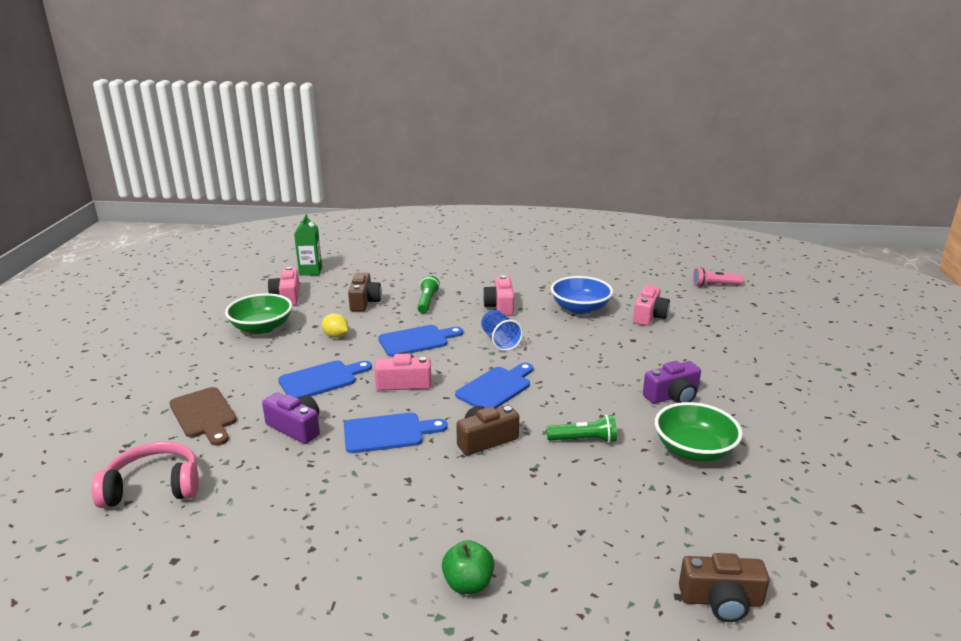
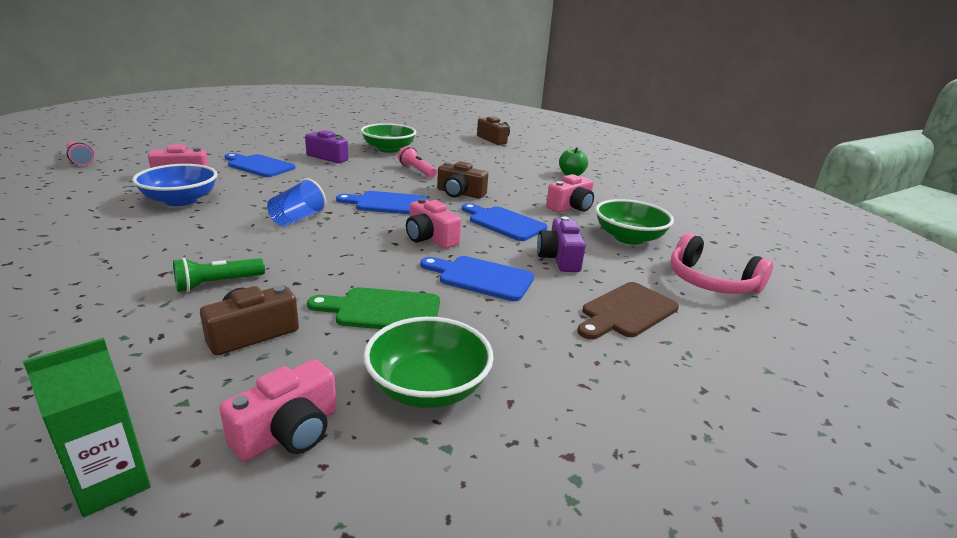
camera: 130 degrees left, 0 degrees up
(204, 415) = (626, 311): brown cutting board -> brown cutting board turned 150 degrees counterclockwise
(266, 495) = (629, 238): none -> green bowl
(336, 336) = (382, 310): yellow lemon -> green cutting board
(417, 340) = (339, 257): blue cutting board -> blue cutting board (259, 166)
(500, 306) = (201, 237): pink camera -> pink camera (571, 207)
(584, 439) = (417, 171): green flashlight -> pink flashlight

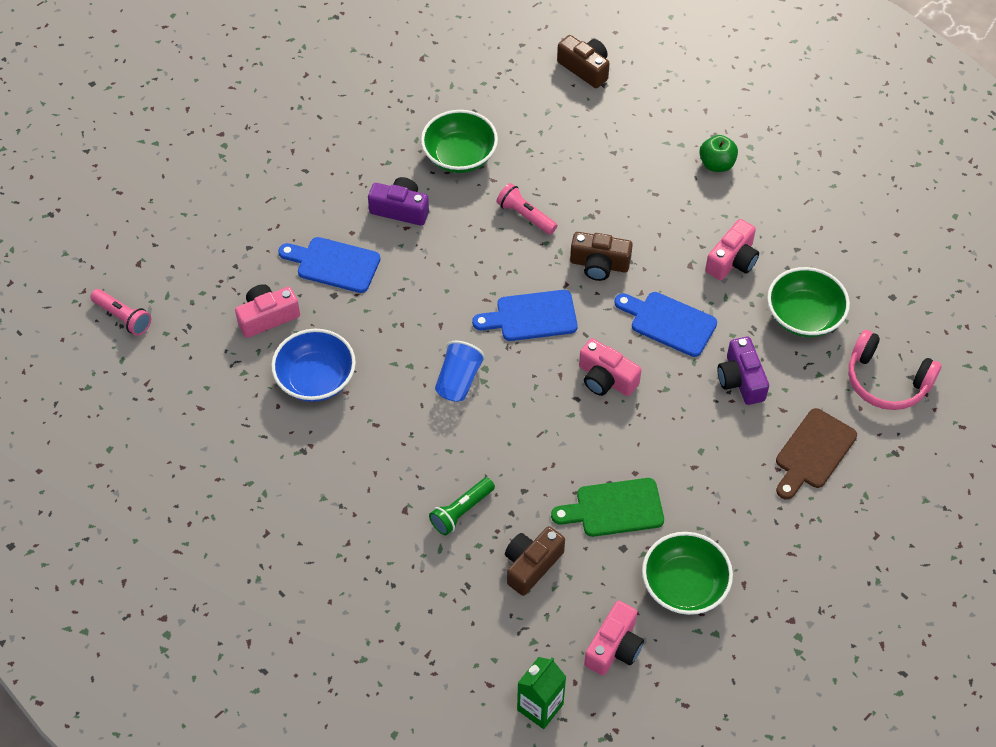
camera: 10 degrees left, 30 degrees up
(481, 278) = (678, 436): blue cutting board -> none

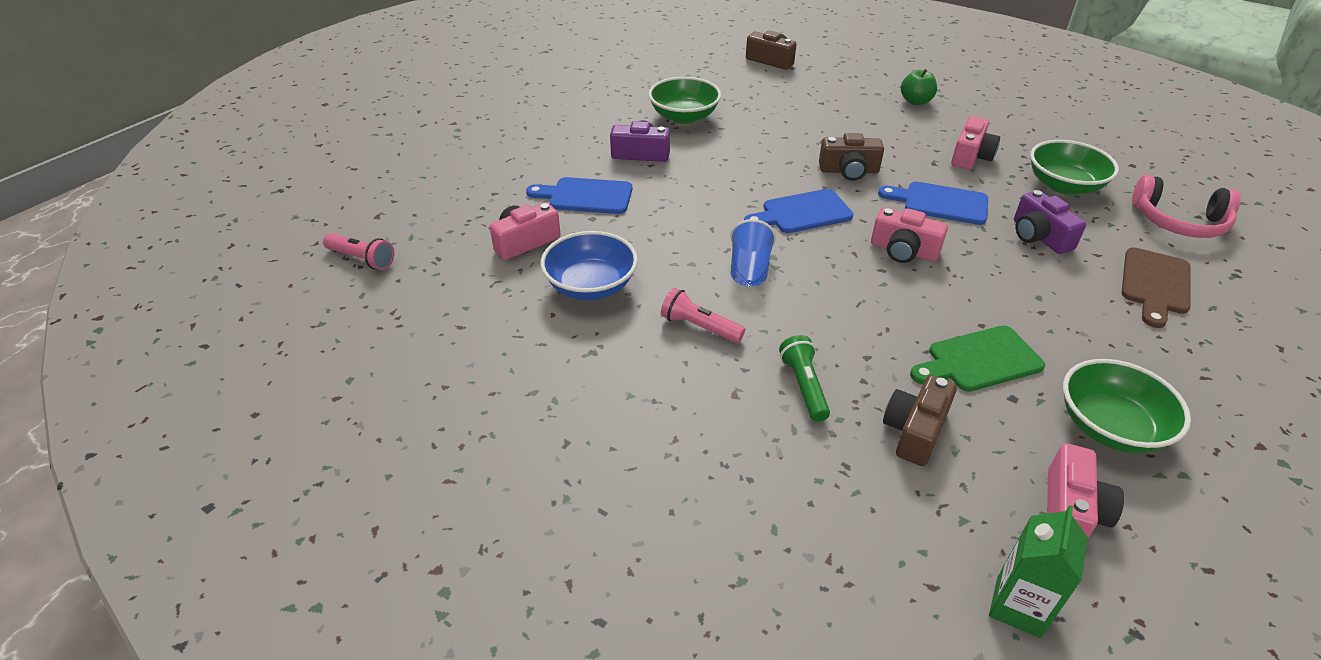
camera: 10 degrees left, 15 degrees down
(461, 511) = (804, 386): green flashlight -> green flashlight turned 135 degrees clockwise
(525, 216) = (762, 147): pink flashlight -> pink flashlight (699, 327)

